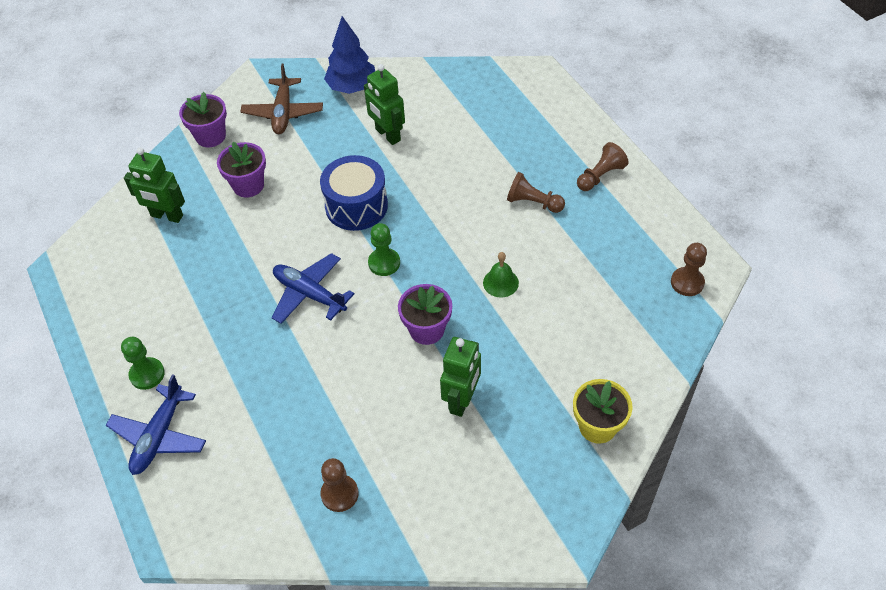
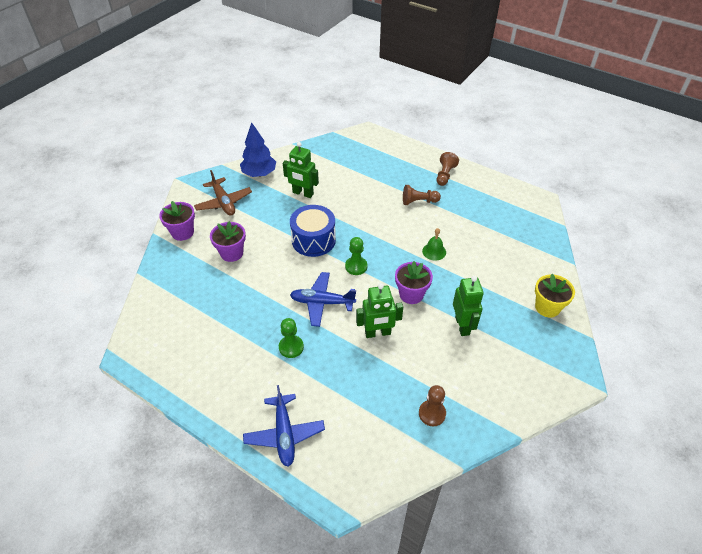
camera: 30 degrees left, 5 degrees down
(147, 374) = (246, 398): green pawn -> green pawn (291, 347)
(166, 216) = (186, 292): green robot -> green robot (378, 333)
(687, 282) = (533, 213): brown pawn -> none

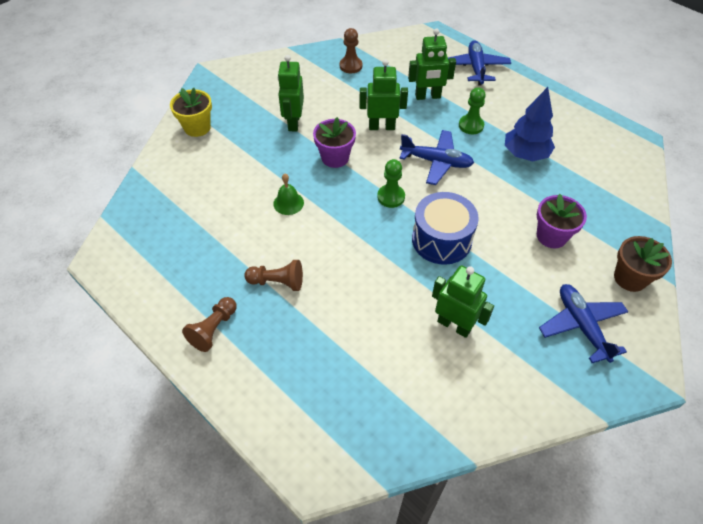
camera: 170 degrees left, 5 degrees up
(182, 232) = (630, 278): purple flower pot -> brown flower pot
(223, 202) = (581, 326): brown plane -> blue plane
(259, 174) = (531, 383): blue tree -> blue tree (525, 154)
(337, 379) = (428, 96): none -> green robot

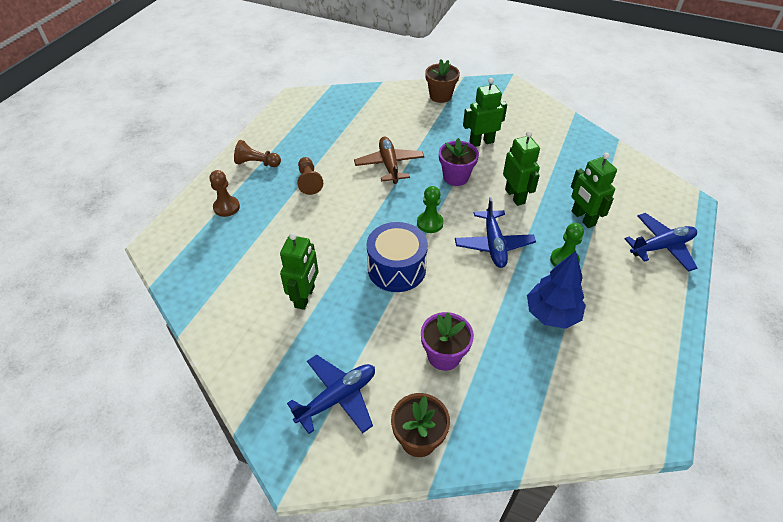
camera: 70 degrees right, 5 degrees down
(197, 127) = (440, 96): yellow flower pot -> brown flower pot
(288, 203) = (389, 165): green bell -> brown plane
(351, 66) = (583, 156): brown pawn -> brown pawn (226, 207)

